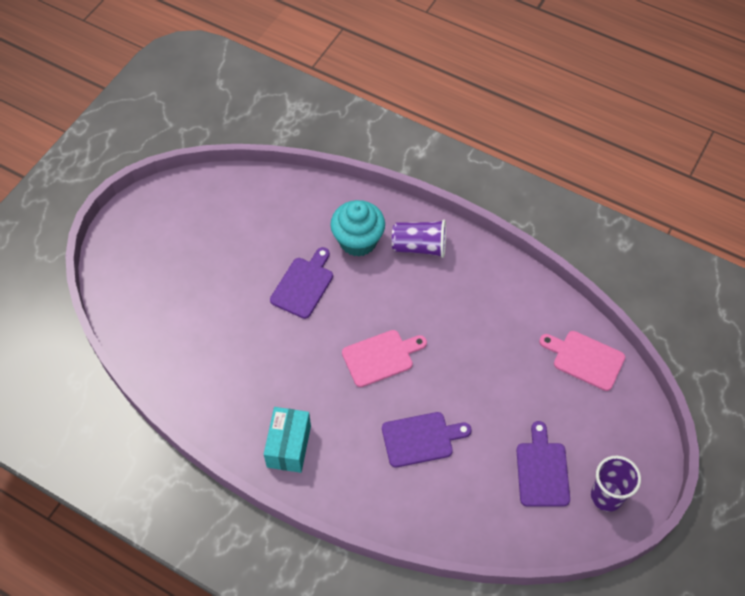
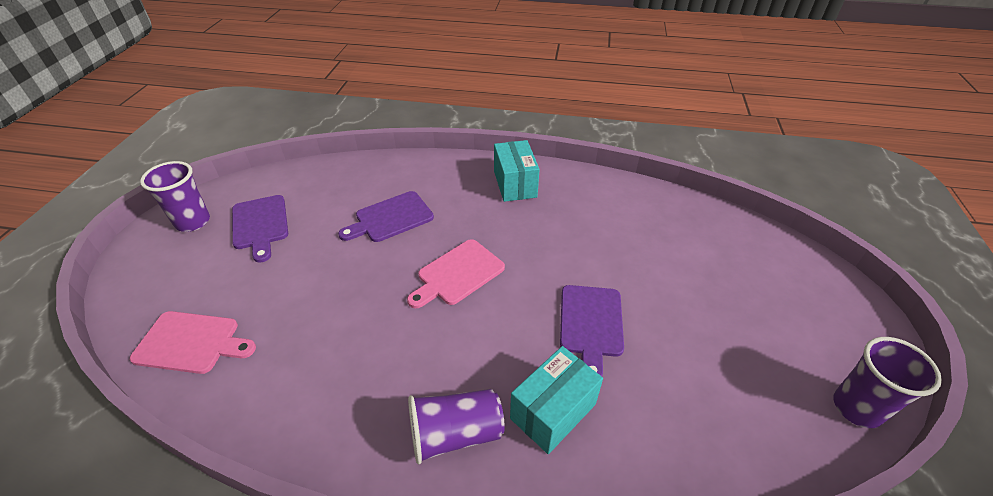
camera: 160 degrees right, 15 degrees down
(184, 189) = (856, 408): none -> purple cup
(358, 241) = (553, 411): turquoise cupcake -> turquoise box

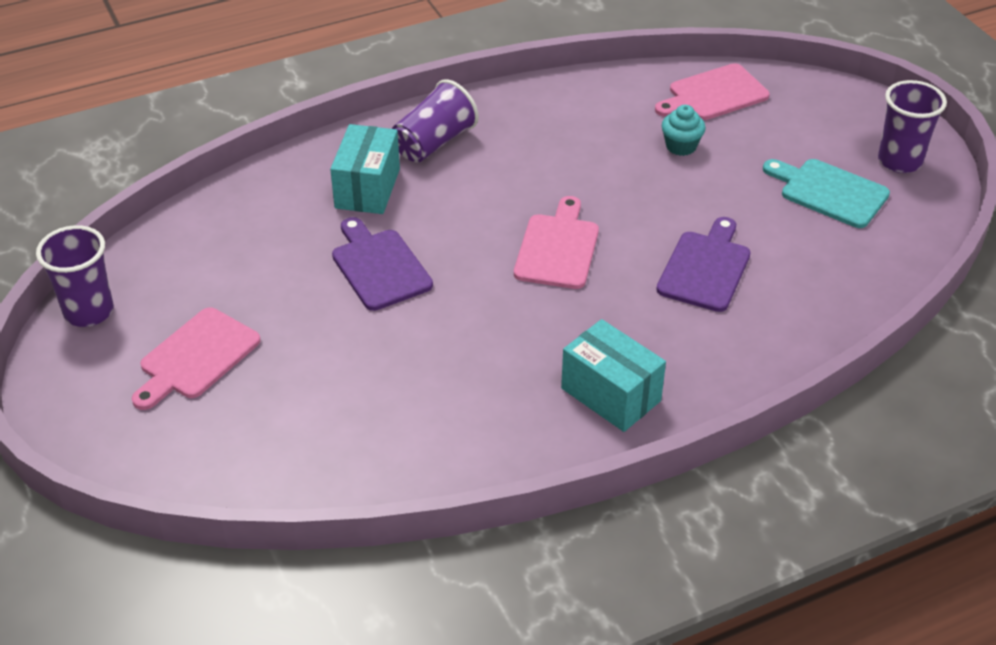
camera: 145 degrees right, 0 degrees up
(260, 225) = (829, 192): purple cutting board -> turquoise cutting board
(284, 307) = (681, 146): none -> turquoise cupcake
(761, 319) = (196, 357): none -> pink cutting board

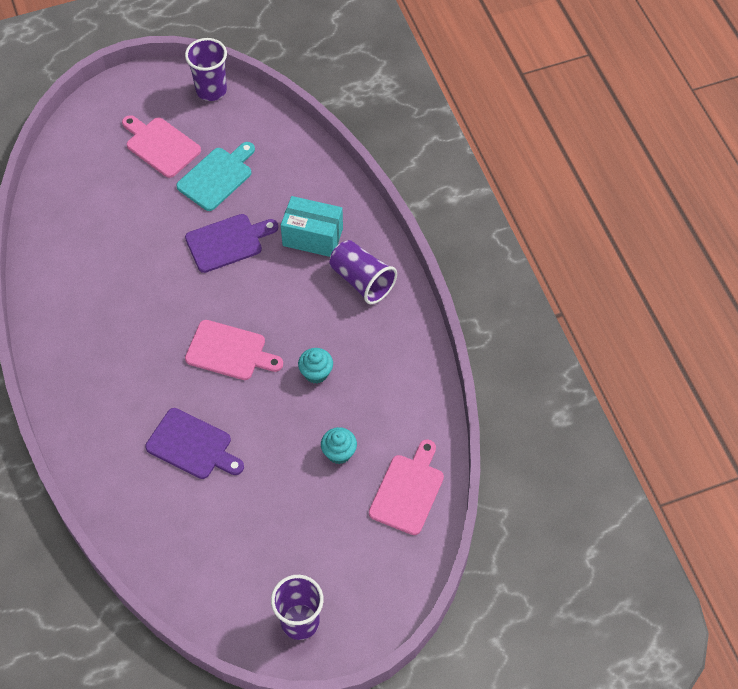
camera: 95 degrees right, 15 degrees up
(576, 171) = (316, 373): none -> turquoise cupcake
(611, 394) = (81, 367): turquoise box -> none
(714, 94) = (408, 491): pink cutting board -> pink cutting board turned 45 degrees clockwise
(829, 192) = (267, 554): turquoise cutting board -> turquoise cutting board (217, 177)

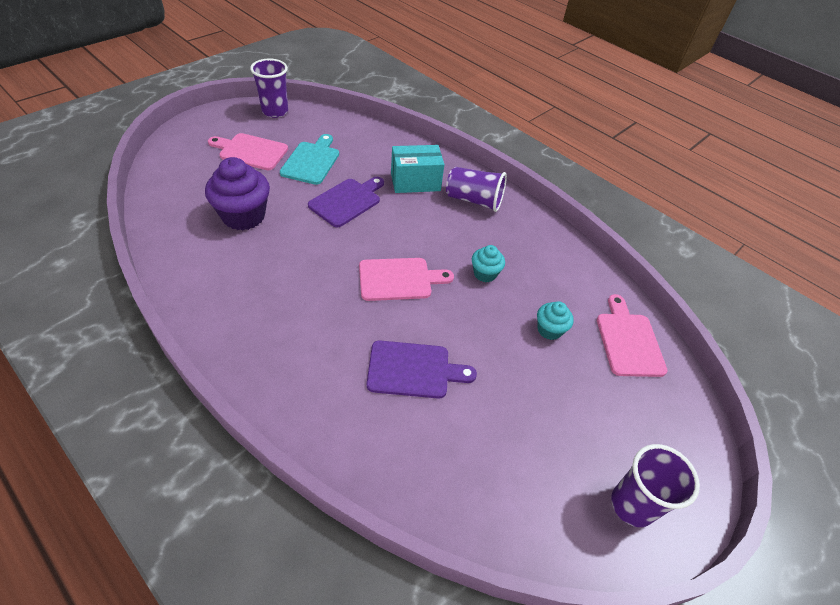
camera: 30 degrees left, 10 degrees down
(119, 231) = (243, 216): none -> purple cupcake

